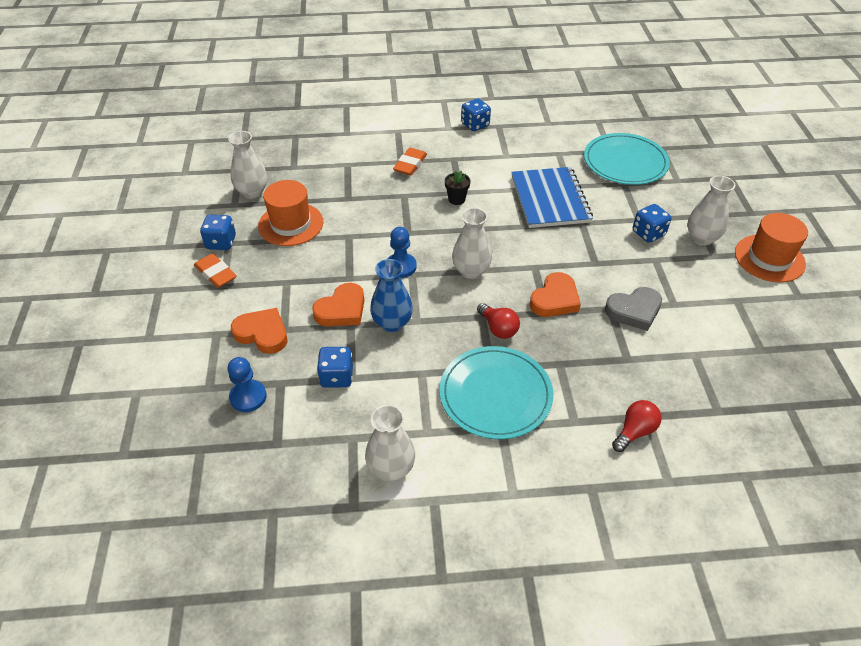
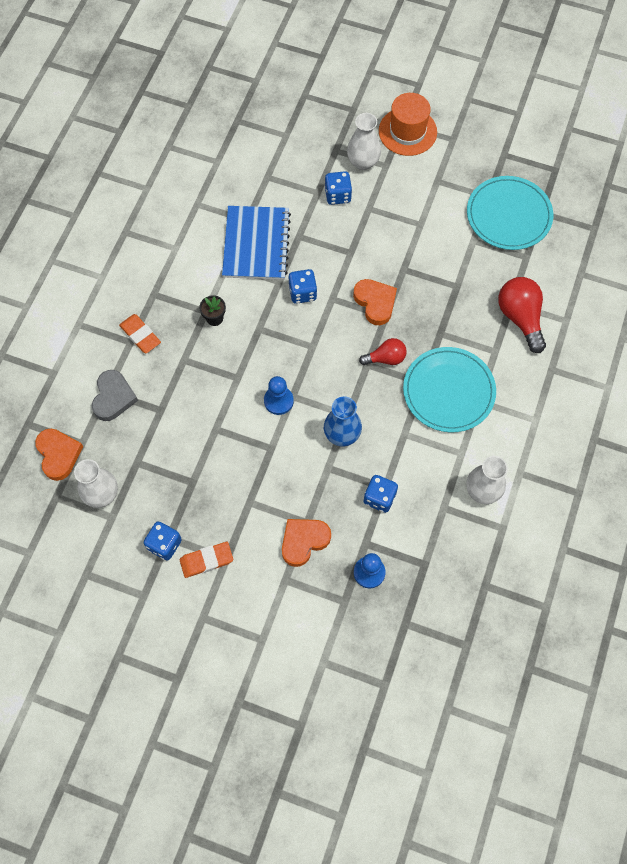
camera: 65 degrees left, 20 degrees up
(291, 224) = (171, 473): orange hat -> none
(342, 310) = (307, 468): orange heart -> orange heart (58, 454)
(471, 271) = (312, 349): white vase -> none
(475, 125) = (111, 251): blue dice -> blue dice (302, 293)
(550, 199) = (256, 244): blue notebook -> blue notebook turned 75 degrees clockwise
(625, 162) = (240, 159): turquoise plate -> turquoise plate (508, 215)
(634, 311) = (414, 255): grey heart -> grey heart (113, 397)
(634, 431) = (520, 318): red light bulb -> red light bulb, size x1.65

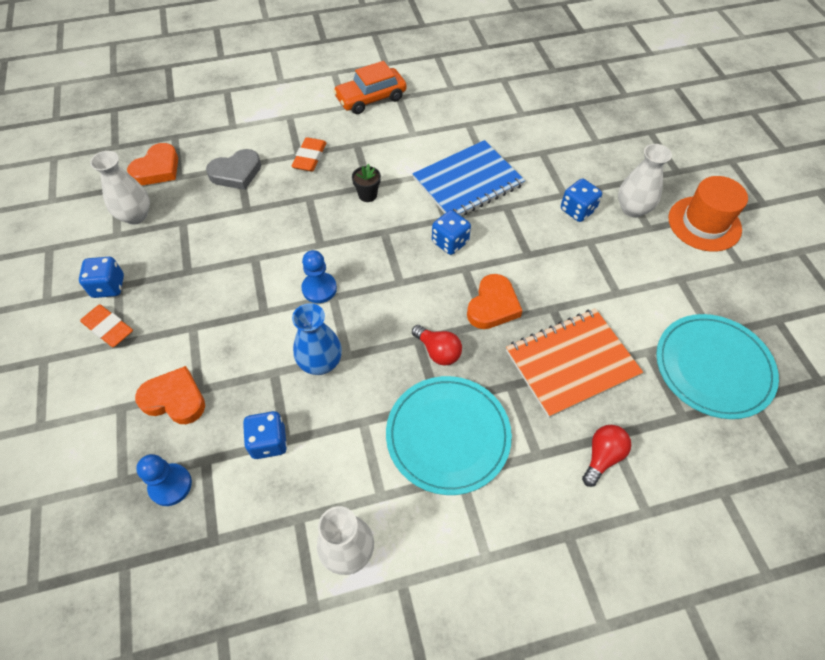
camera: 55 degrees right, 10 degrees down
(109, 252) = (371, 98): none -> orange car
(450, 288) = (571, 363): none -> orange notebook
(520, 318) = (602, 457): red light bulb -> red light bulb, size x0.61

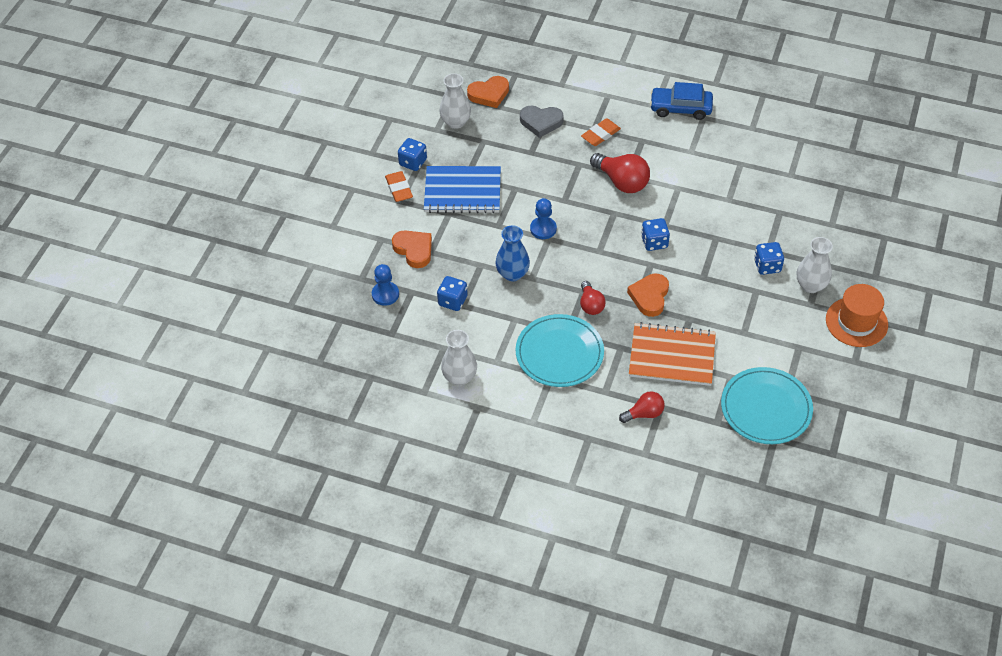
camera: 35 degrees right, 5 degrees down
(367, 195) = (622, 182): black flower pot -> red light bulb
(371, 98) = (680, 108): orange car -> blue car
(468, 182) = (702, 207): blue notebook -> blue notebook (462, 191)
(493, 306) = (649, 296): orange heart -> orange heart turned 135 degrees clockwise

